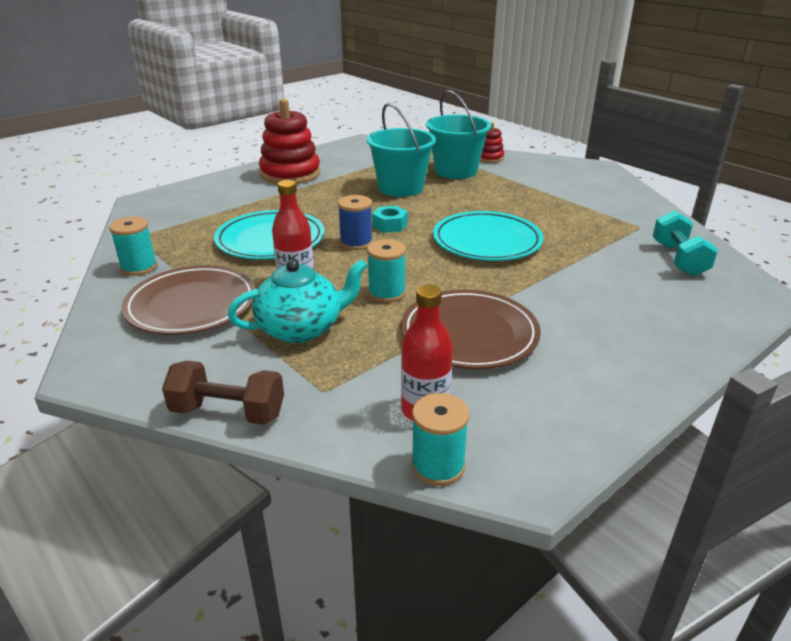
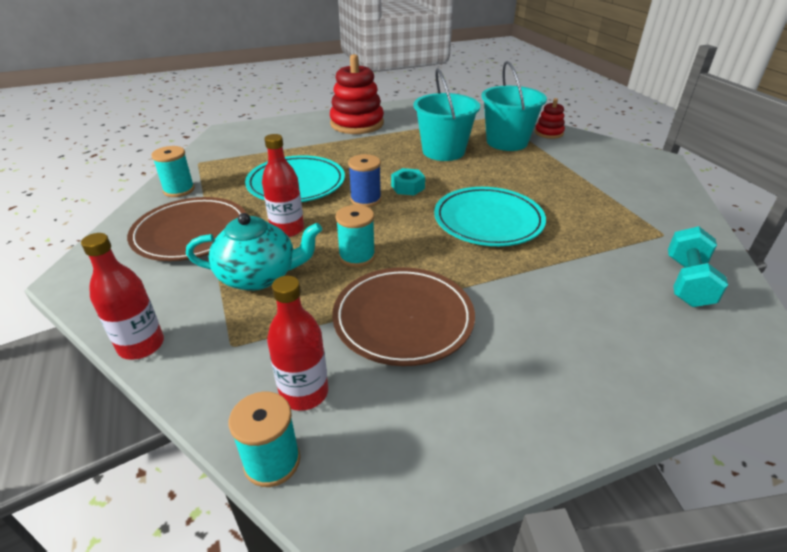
camera: 20 degrees right, 5 degrees up
(228, 412) = (141, 345): brown dumbbell -> red bottle

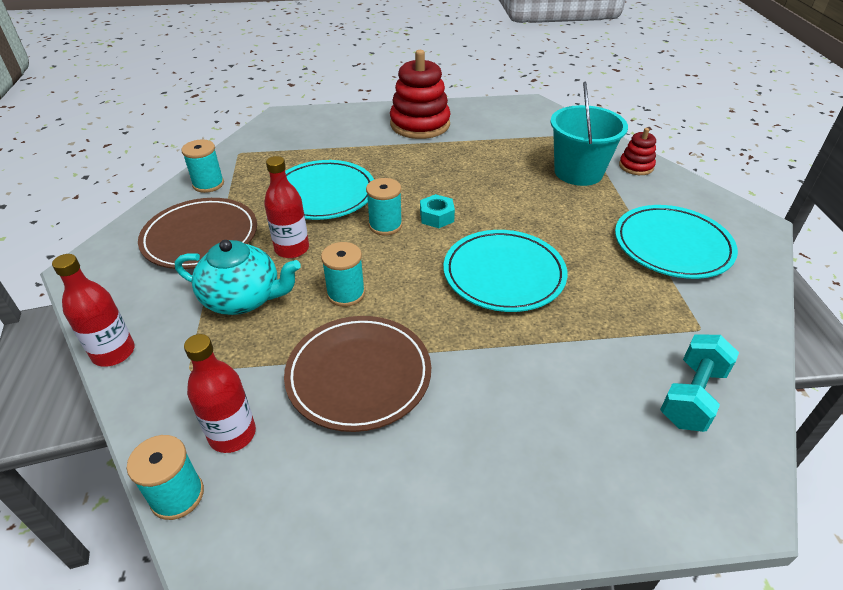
camera: 15 degrees right, 5 degrees up
(365, 199) = (385, 225): blue spool -> turquoise spool
(443, 151) = (498, 175): turquoise bucket -> none
(608, 182) = (672, 245): none -> turquoise plate

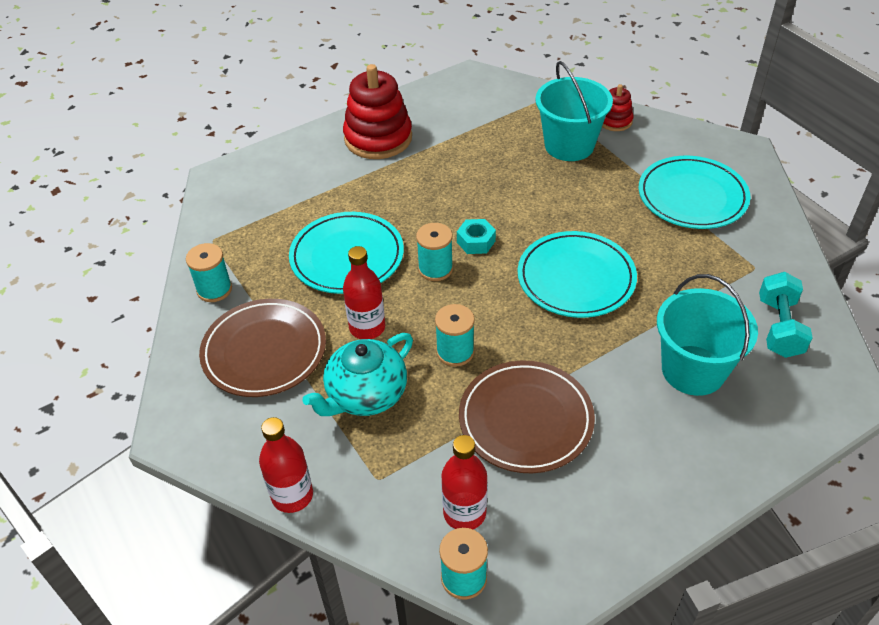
camera: 25 degrees left, 5 degrees up
(243, 298) = (365, 395): turquoise teapot -> turquoise teapot turned 150 degrees clockwise
(563, 399) = (693, 370): none -> turquoise bucket

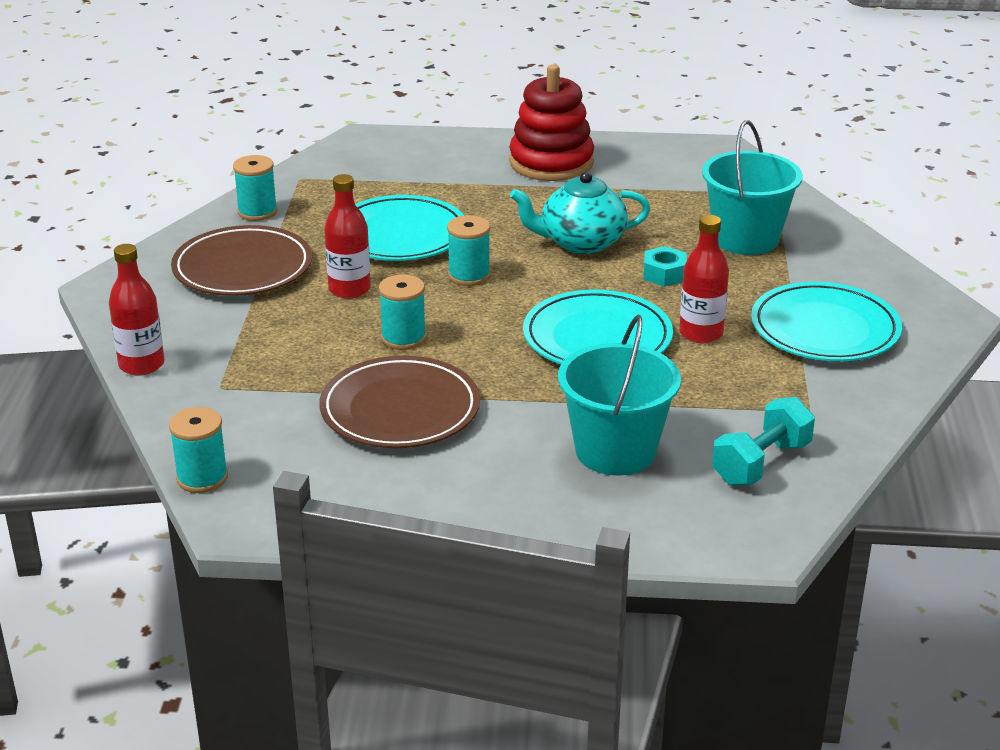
camera: 35 degrees right, 15 degrees down
(365, 395) = (285, 331): turquoise teapot -> turquoise teapot (581, 242)
(464, 513) = (260, 441): red bottle -> red bottle (701, 333)
(476, 241) = (536, 272): turquoise nut -> turquoise nut (664, 274)
(615, 121) = (829, 238): red stacking toy -> none

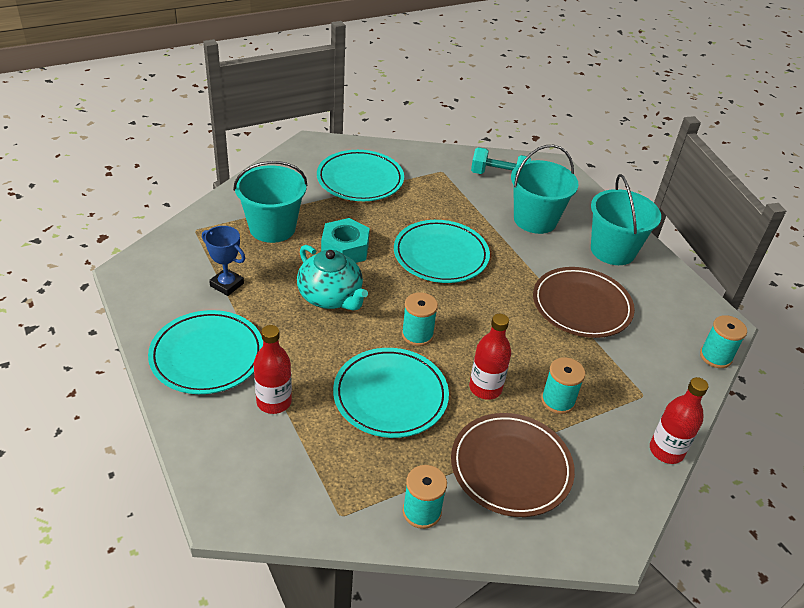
camera: 125 degrees left, 10 degrees up
(403, 338) = (515, 335): turquoise spool -> turquoise spool (558, 401)
(482, 496) = (613, 250): none -> turquoise bucket
(551, 163) = (207, 355): red stacking toy -> turquoise plate
(654, 192) = (227, 284): none -> blue trophy
(664, 274) = (345, 249): turquoise nut -> turquoise nut, size x1.55
(701, 333) = (402, 219): red bottle -> red bottle (274, 402)

